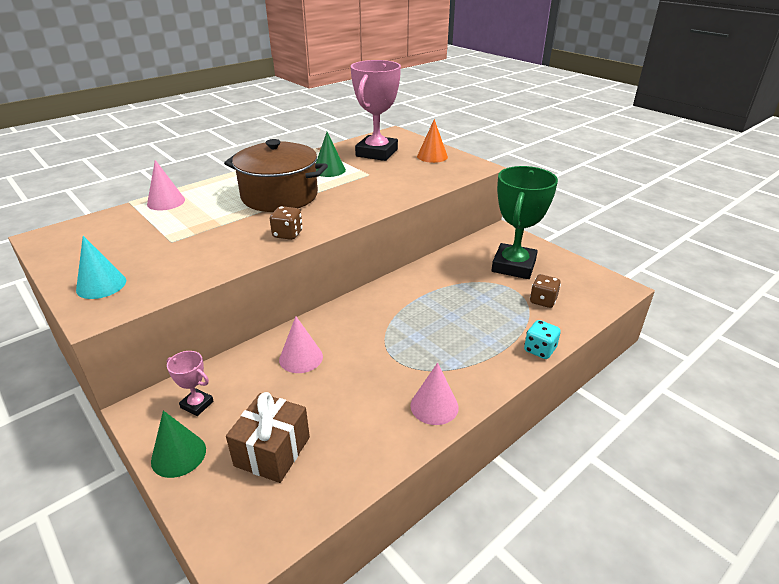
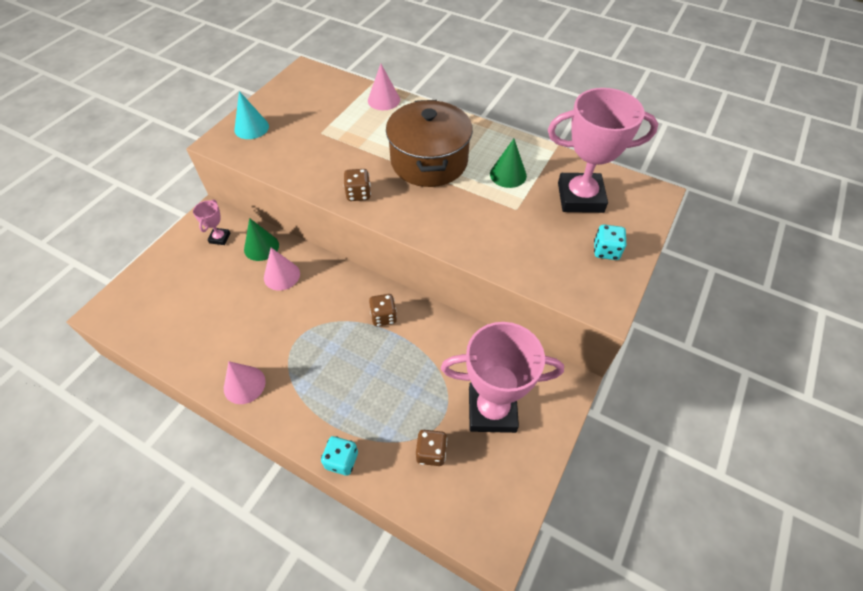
camera: 70 degrees right, 20 degrees up
(178, 455) = (175, 250): green cone -> green cone (261, 247)
(272, 451) = (183, 297): brown gift -> none
(398, 299) = (384, 317): none -> brown dice
(432, 156) = (606, 251): orange cone -> turquoise dice
(513, 266) = (492, 410): green trophy -> pink trophy

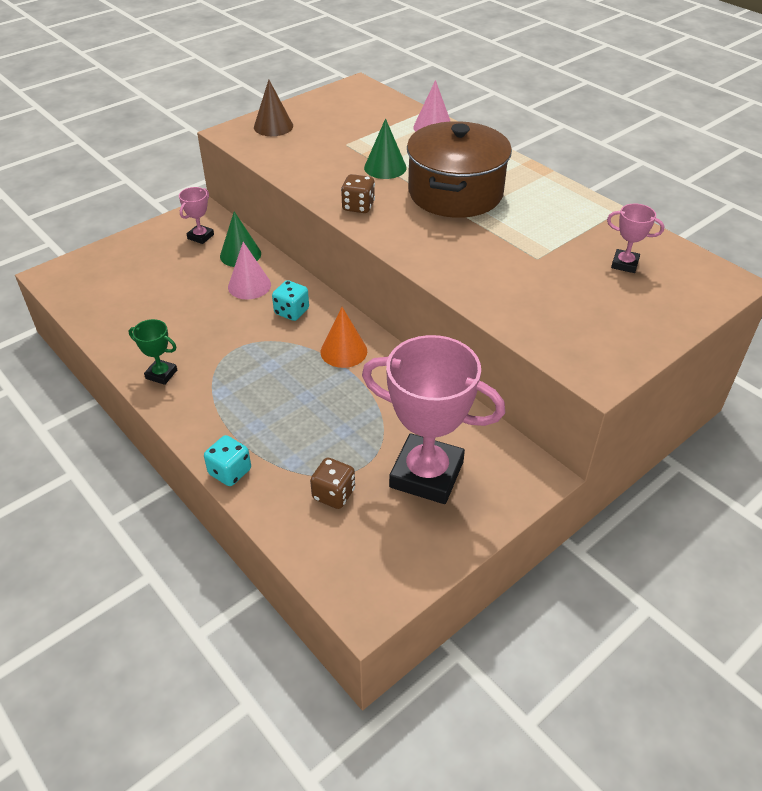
camera: 20 degrees right, 10 degrees down
(244, 384) = (161, 374): pink cone -> green trophy
(251, 128) = (273, 126): turquoise cone -> brown cone
(384, 317) = (343, 351): brown dice -> orange cone
(508, 174) = (544, 224): green cone -> green cone (385, 167)
(580, 197) = (624, 264): pink trophy -> pink trophy, size x0.44
(606, 251) = (629, 322): turquoise dice -> turquoise dice (291, 312)

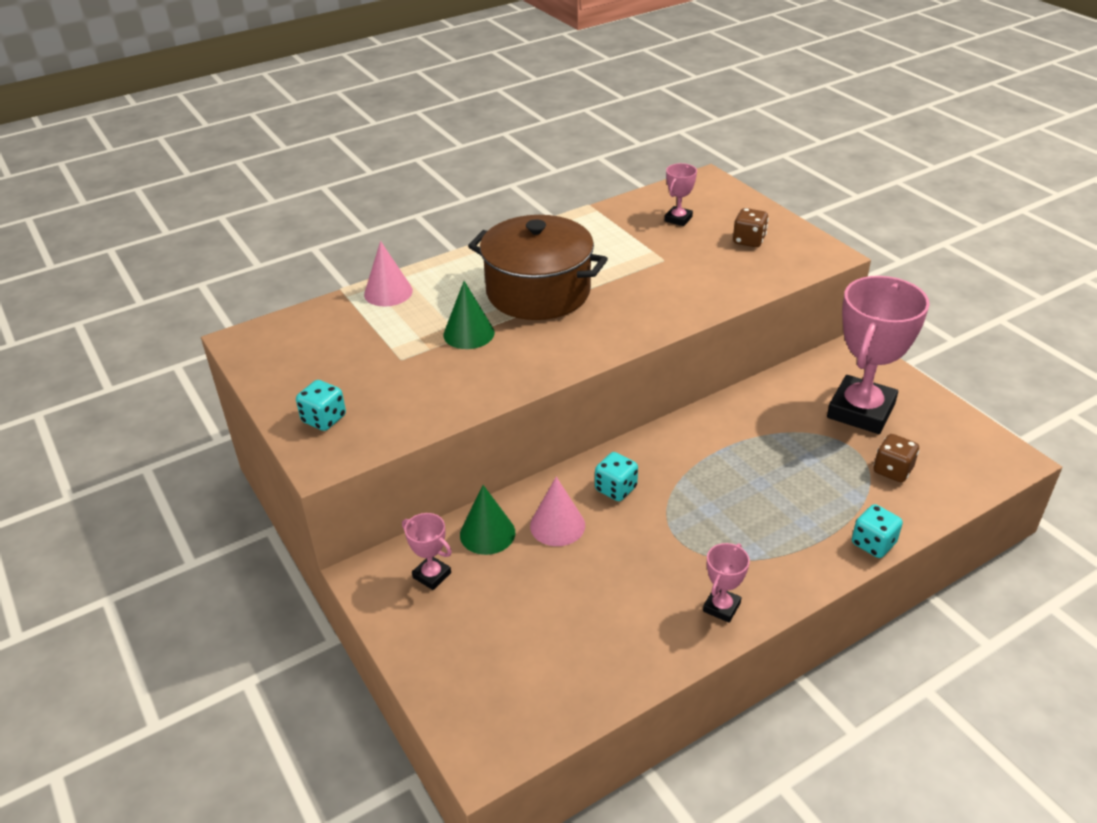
camera: 80 degrees left, 5 degrees down
(161, 374) = (721, 607): green trophy -> pink trophy
(273, 126) = (324, 419): brown cone -> turquoise dice
(343, 351) = (689, 451): orange cone -> none
(358, 206) = (549, 358): brown dice -> brown dice (749, 240)

